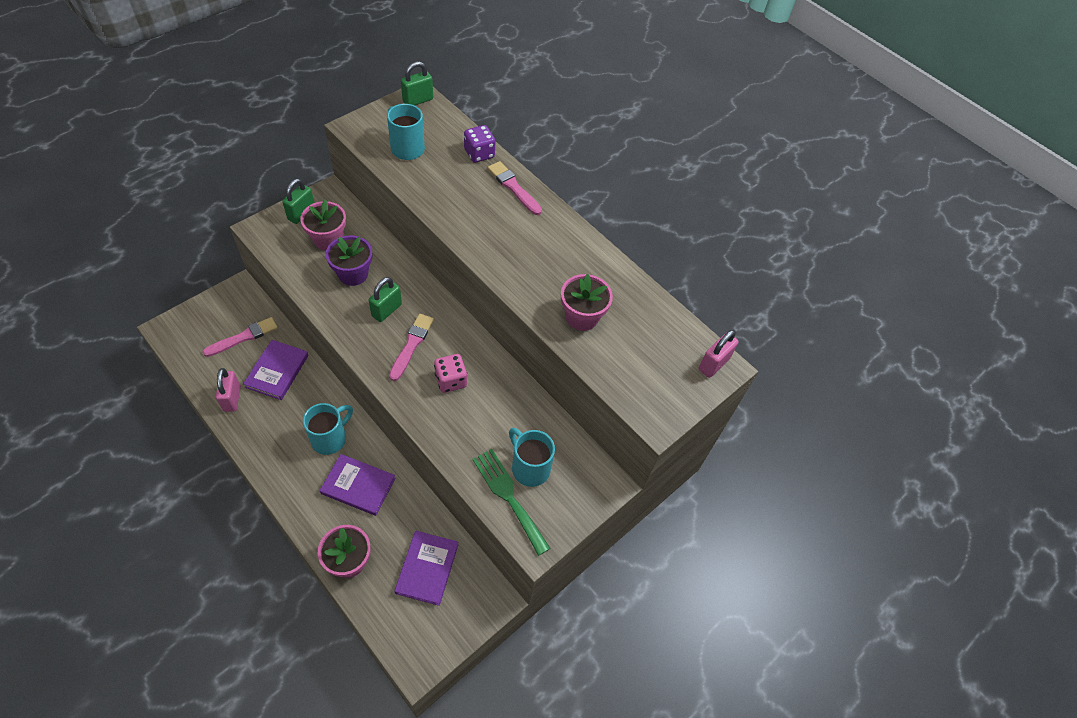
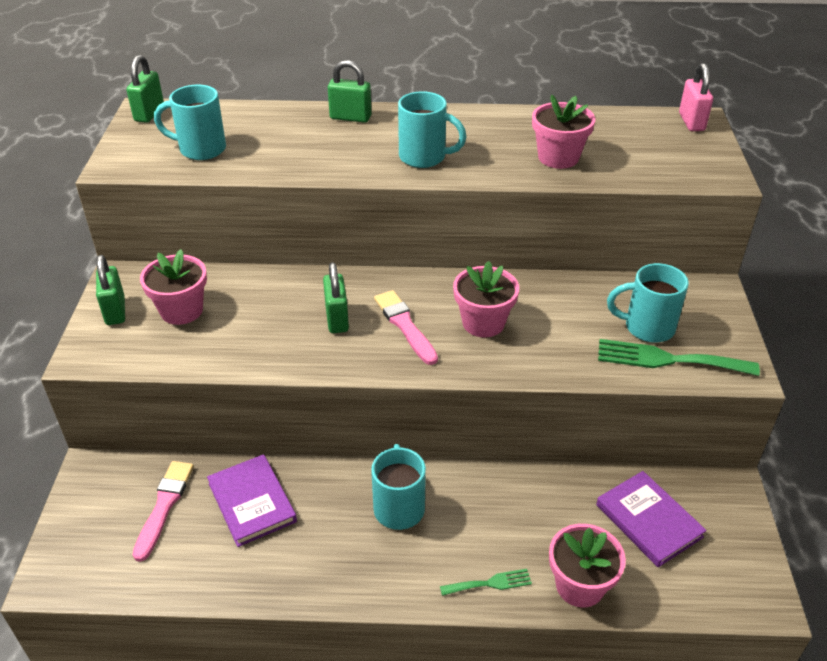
camera: 40 degrees left, 15 degrees down
(232, 398) = (238, 569): pink padlock -> none
(315, 516) = (490, 583): none -> green fork
(353, 274) = (255, 317): purple flower pot -> none
(358, 486) = (488, 519): purple book -> none
(451, 380) = (483, 323): pink dice -> pink flower pot
(479, 154) = (278, 114): purple dice -> none
(508, 251) = (424, 157): none -> turquoise mug
(513, 187) = (350, 117): pink brush -> green padlock

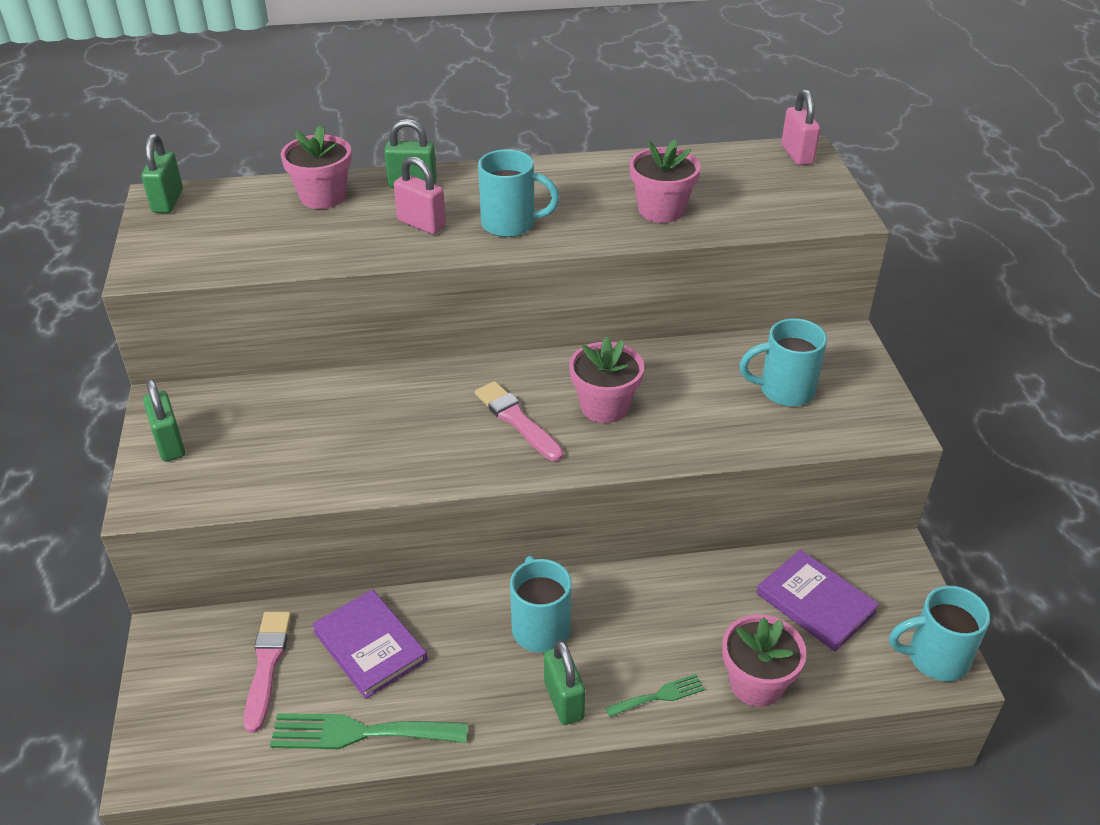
camera: 10 degrees left, 0 degrees up
(181, 310) = (250, 434): pink flower pot -> pink flower pot (323, 196)
(200, 149) = (244, 240): turquoise mug -> turquoise mug (935, 658)
(337, 319) = (437, 422): green padlock -> green padlock (563, 700)
(349, 150) = (421, 224): none -> pink padlock
(668, 359) = (814, 423): green fork -> green fork (359, 732)

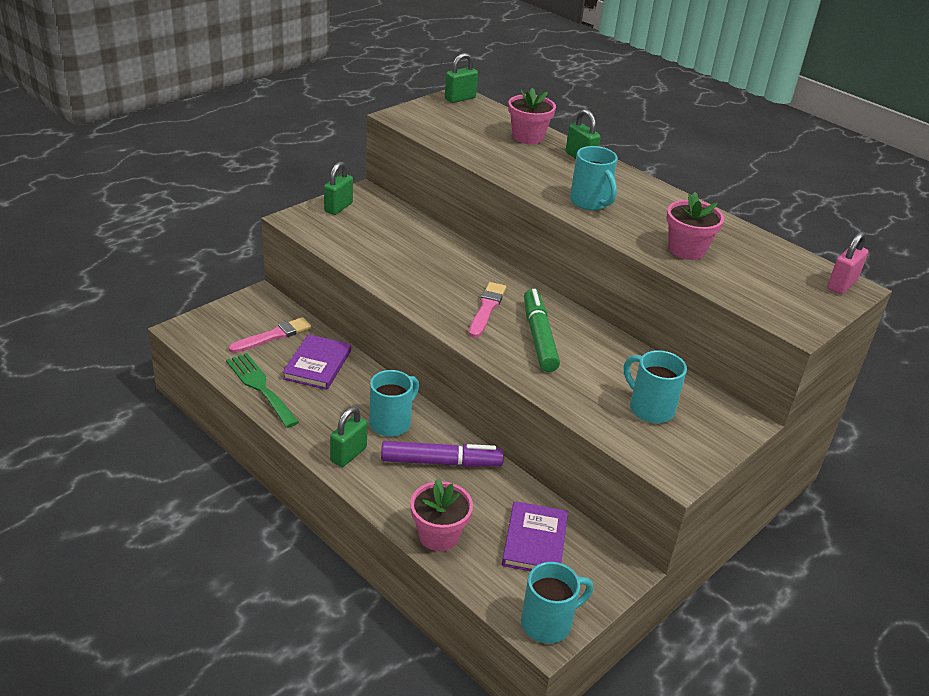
camera: 50 degrees right, 5 degrees down
(421, 224) = (548, 174): pink padlock -> none
(604, 406) = (538, 337): pink flower pot -> green marker
(641, 616) = (441, 462): none -> purple marker
(659, 696) = (388, 494): green fork -> none
(935, 658) = (548, 623): turquoise mug -> turquoise mug turned 105 degrees clockwise

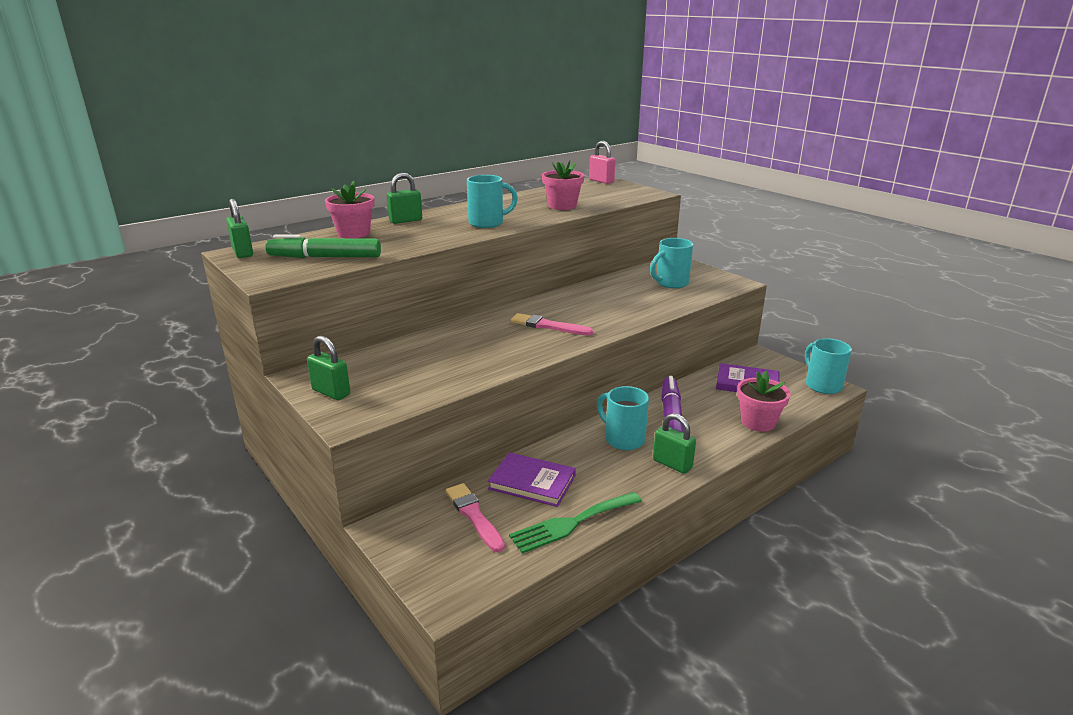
camera: 80 degrees left, 10 degrees down
(538, 337) = (589, 309): green marker -> green marker (325, 257)

